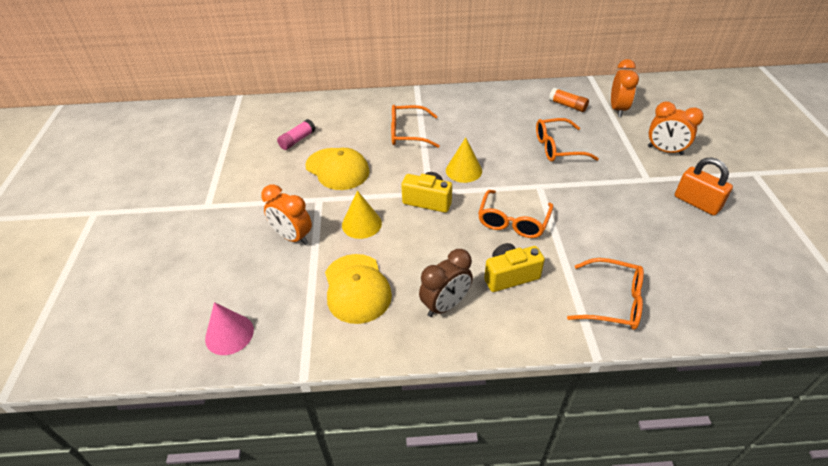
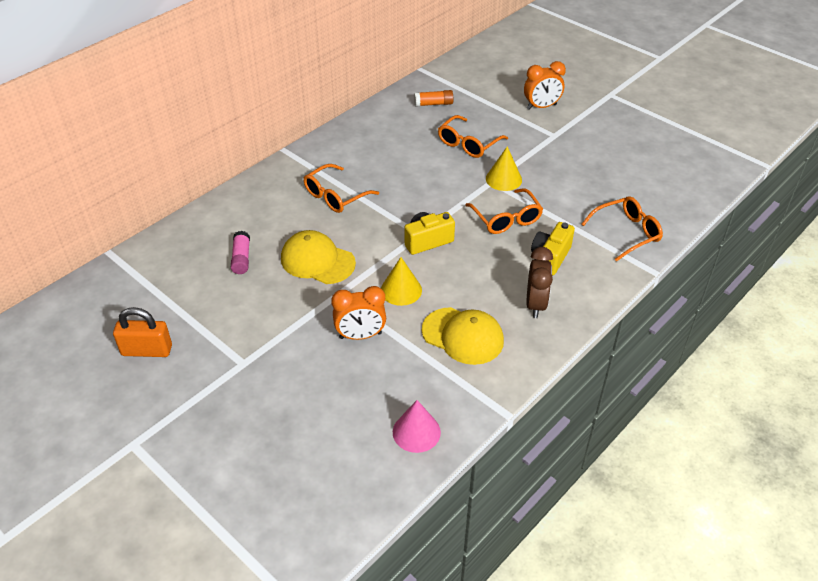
camera: 45 degrees left, 0 degrees up
(337, 169) = (317, 261): yellow cap -> yellow cap turned 150 degrees counterclockwise
(463, 170) = (422, 201): yellow cone -> yellow cone (503, 179)
(617, 109) = (473, 89): orange clock -> none
(696, 203) = (601, 136): orange padlock -> orange padlock (147, 350)

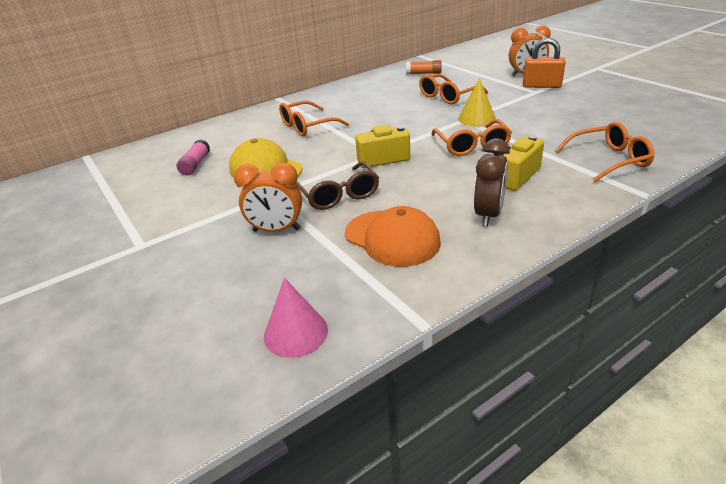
camera: 15 degrees right, 10 degrees down
(147, 350) = (57, 228): orange padlock -> orange padlock (541, 86)
(401, 290) = (338, 195): yellow cone -> brown glasses
(463, 336) = (392, 238): yellow cap -> orange cap

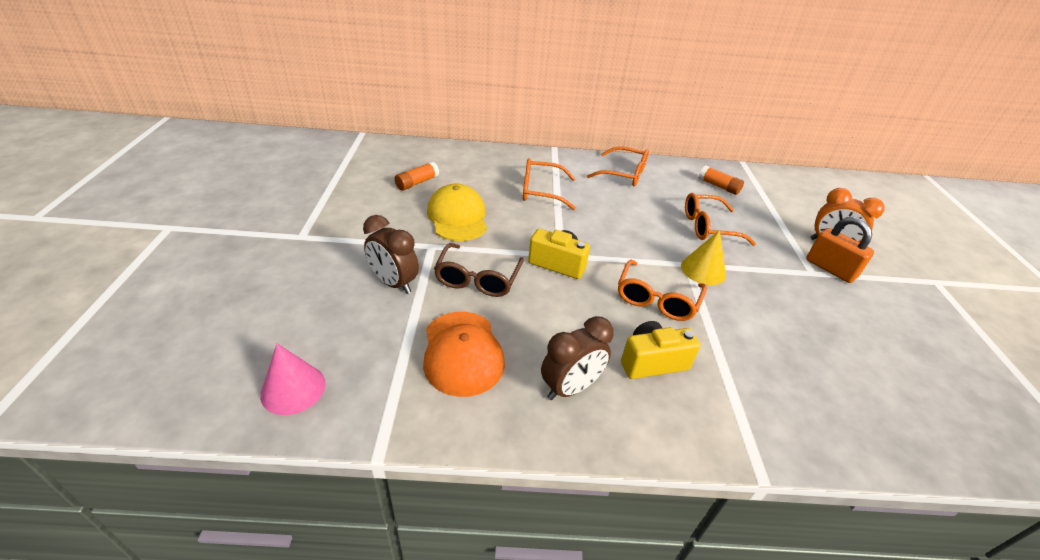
camera: 30 degrees right, 5 degrees up
(195, 164) = (417, 183): pink glue stick -> orange glue stick
(276, 230) = (394, 283): orange clock -> brown clock
(609, 160) = (781, 410): orange glasses -> orange glasses (624, 174)

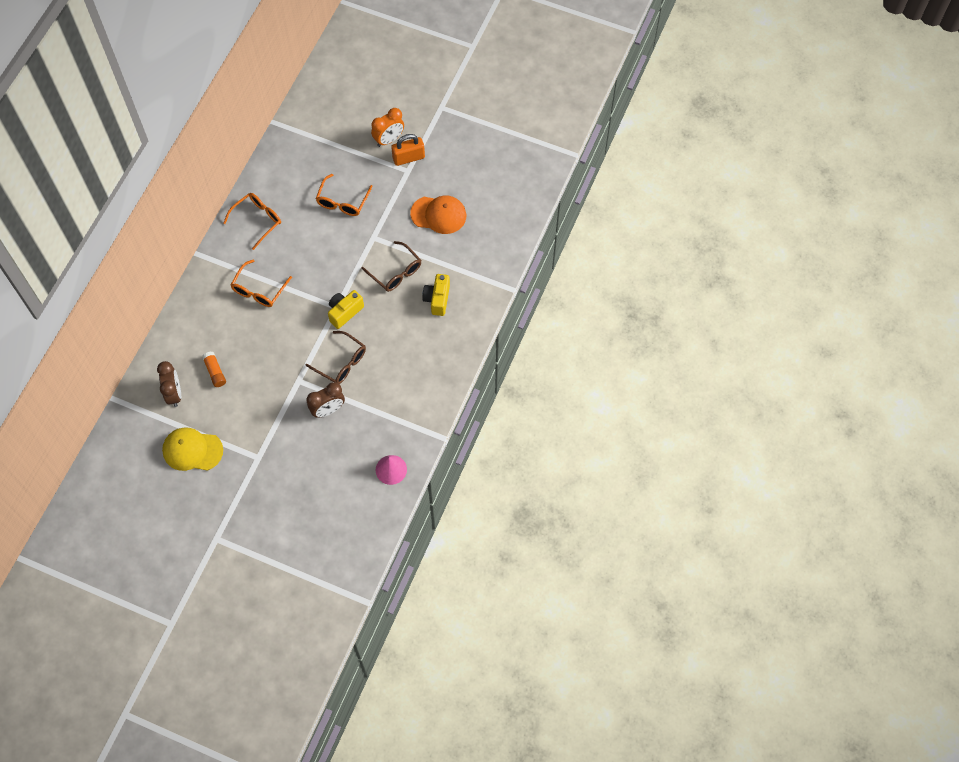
camera: 65 degrees left, 25 degrees up
(457, 217) = (271, 356): yellow cap -> yellow cap (192, 450)
(462, 353) = (397, 387): orange cap -> orange cap (438, 215)
(570, 387) = (438, 345): brown clock -> brown clock (174, 394)
(656, 299) = (396, 272): orange glasses -> brown glasses
(703, 270) = (382, 232): yellow cone -> none
(718, 186) = (299, 163): orange glue stick -> none

